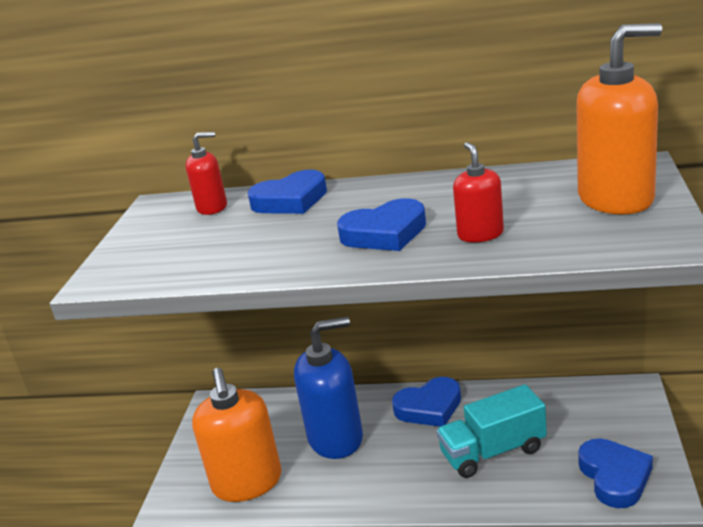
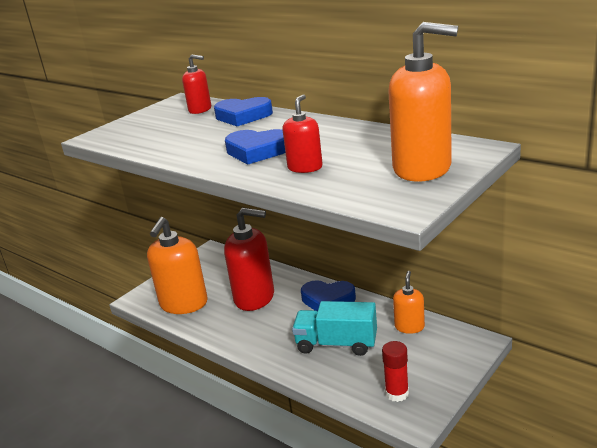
camera: 30 degrees right, 0 degrees up
(336, 438) = (254, 297): blue soap dispenser -> red soap dispenser
(550, 401) = (409, 327): none -> orange soap dispenser
(614, 477) = (397, 393): blue heart -> red glue stick

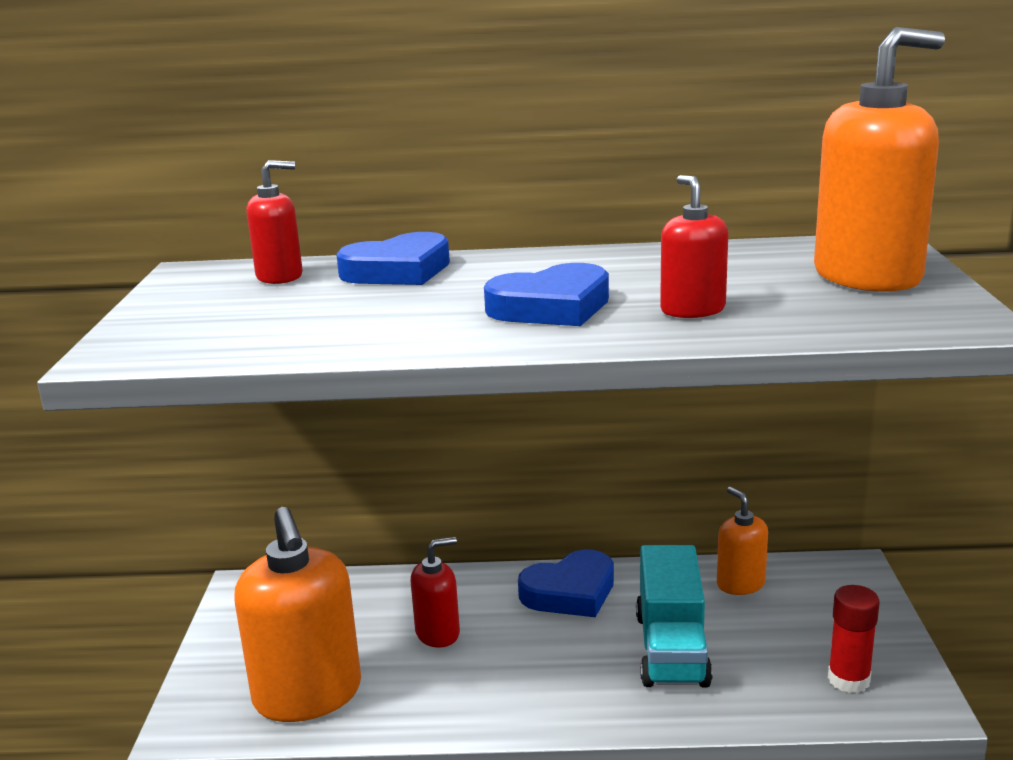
camera: 40 degrees left, 5 degrees down
(254, 297) = (438, 633): red soap dispenser -> red soap dispenser, size x0.53
(336, 344) = (671, 649): turquoise truck -> turquoise truck turned 60 degrees counterclockwise

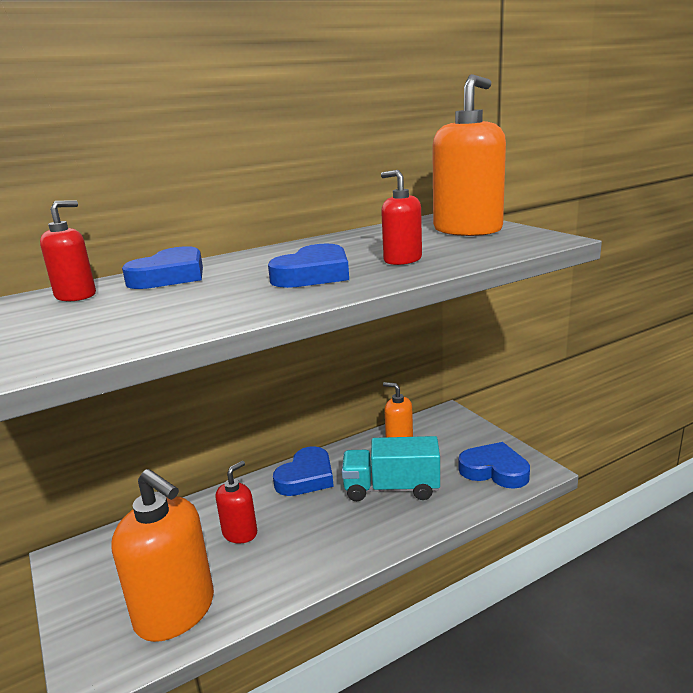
camera: 30 degrees left, 0 degrees up
(671, 649) = (391, 488): turquoise truck -> turquoise truck turned 120 degrees clockwise
(848, 679) = (494, 470): red glue stick -> blue heart

